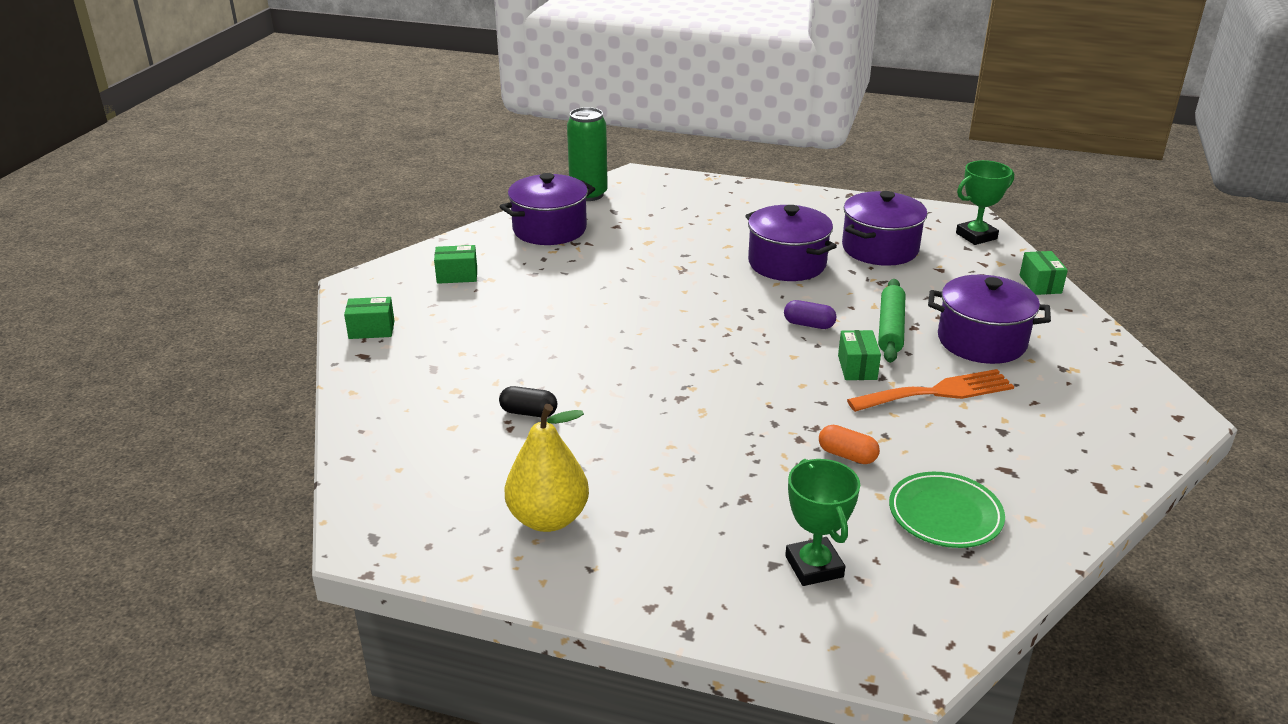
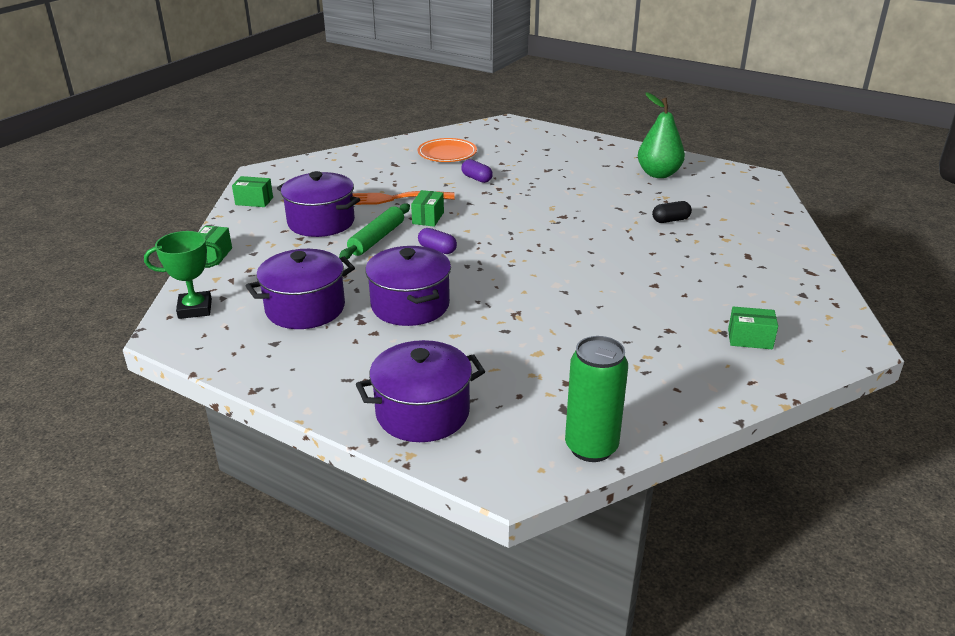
camera: 165 degrees left, 0 degrees up
(371, 330) = (815, 293): green box -> green box (254, 201)
(529, 412) = (670, 220): black capsule -> black capsule turned 45 degrees counterclockwise
(548, 518) = (658, 174): yellow pear -> green pear
(549, 229) = (649, 389): purple pot -> purple pot (422, 413)
(814, 566) = (527, 146): green trophy -> none
(847, 455) = (476, 178): orange capsule -> purple capsule
(945, 514) = (447, 154): green plate -> orange plate

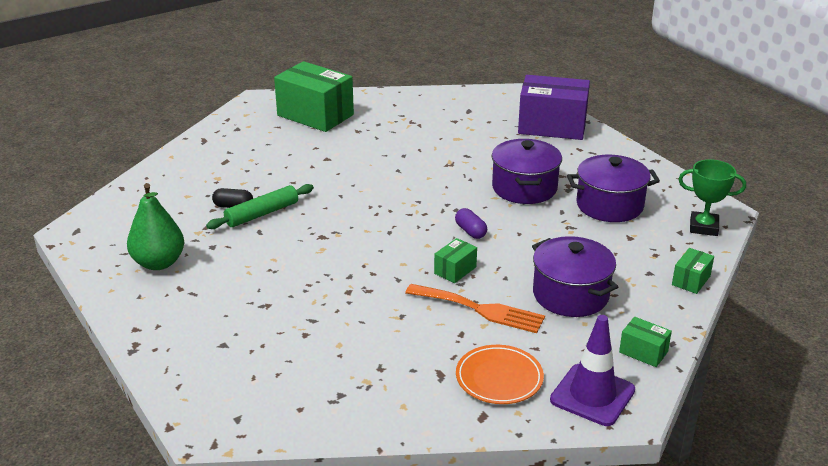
camera: 155 degrees left, 0 degrees up
(287, 174) = (592, 395): none -> purple traffic cone
(377, 239) = (521, 258): green rolling pin -> green rolling pin (262, 214)
(422, 413) = (552, 126): purple pot -> purple box
(447, 154) = (357, 375): orange plate -> orange plate (499, 378)
(476, 178) = (359, 314): purple capsule -> none
(591, 447) = (470, 94): green can -> none
(750, 339) = (315, 115): green box -> green box, size x2.21

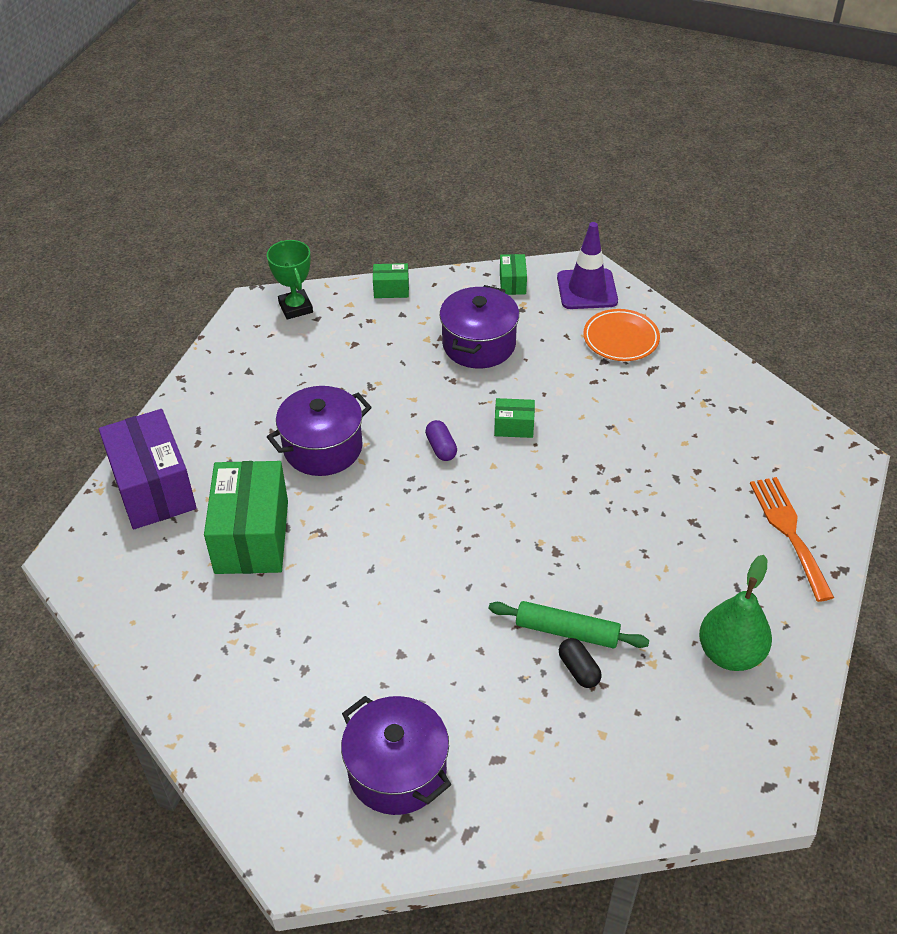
camera: 125 degrees left, 15 degrees up
(315, 115) = (295, 749): green box -> green box (252, 536)
(470, 231) = (441, 448): purple capsule -> purple capsule turned 45 degrees counterclockwise
(480, 309) = (552, 385): orange fork -> orange fork (789, 532)
(609, 205) = (306, 376): purple pot -> purple pot (397, 770)

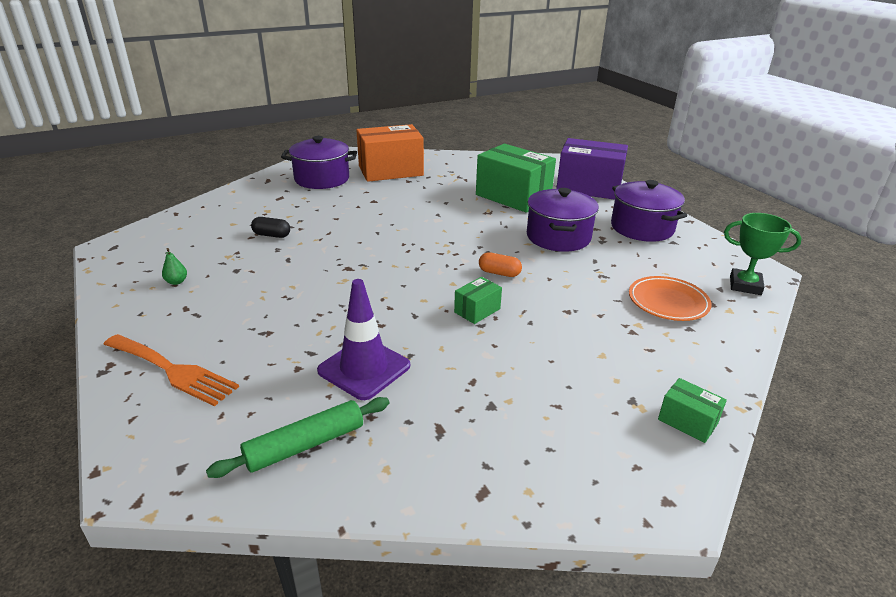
camera: 130 degrees right, 15 degrees down
(290, 716) = (390, 171): none -> orange box
(391, 290) = (737, 340): green box -> none
(441, 448) = (499, 273): purple capsule -> orange capsule
(479, 344) = (601, 346): purple pot -> purple pot (642, 228)
(567, 631) = (296, 243): green rolling pin -> green rolling pin (305, 445)
(587, 289) = (625, 474): purple traffic cone -> purple traffic cone (364, 368)
(621, 338) = (510, 441): orange plate -> orange plate (668, 302)
(730, 653) = (176, 282): green pear -> green pear, size x0.41

